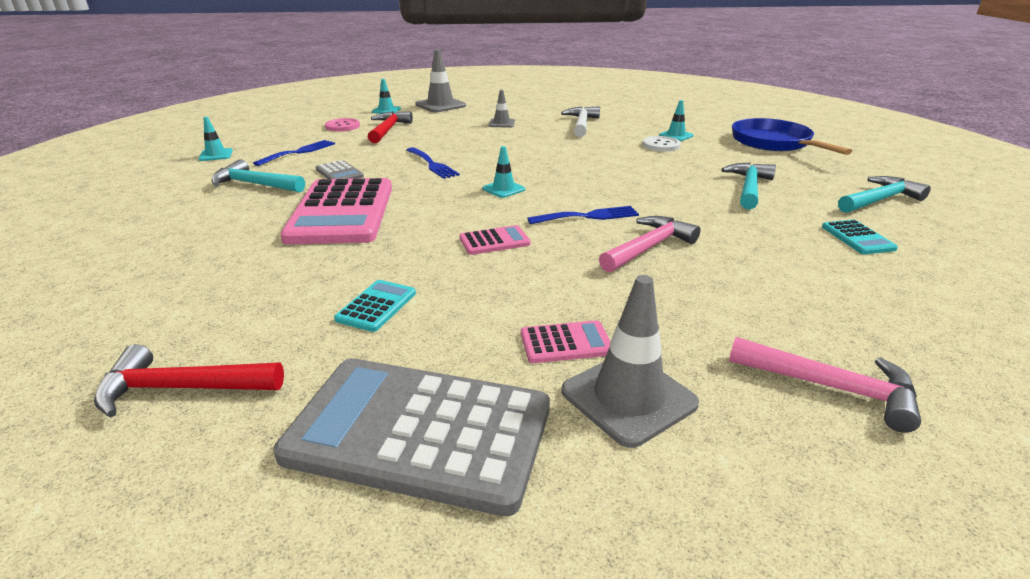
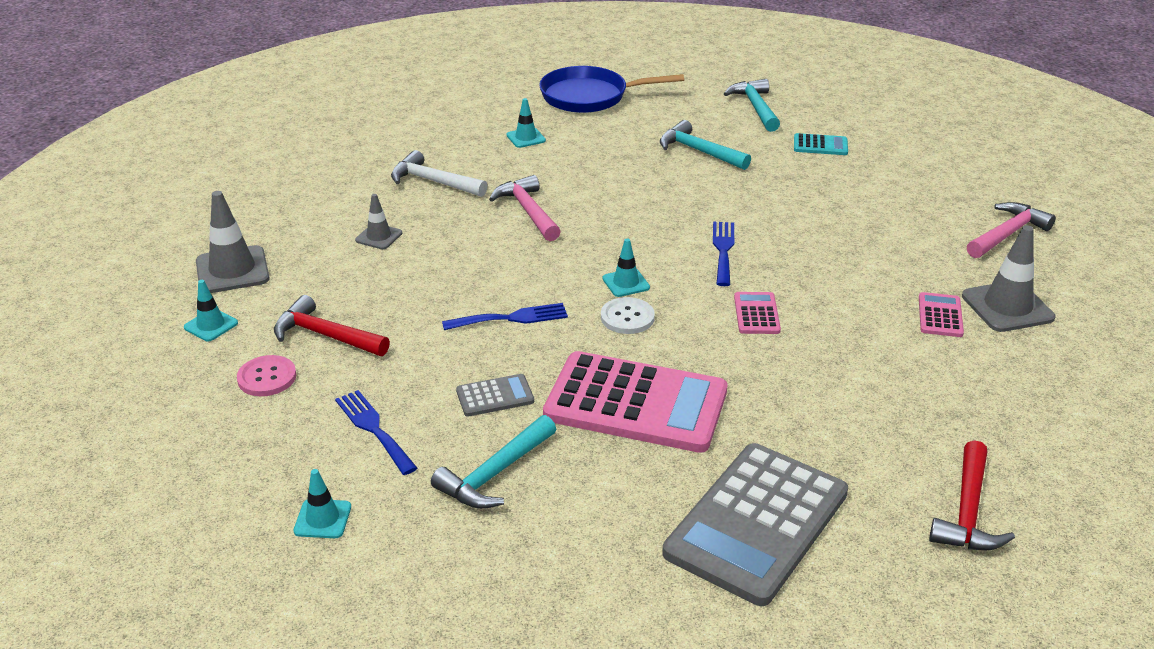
camera: 70 degrees left, 5 degrees up
(376, 306) = (862, 399): turquoise calculator -> none
(419, 432) = (1033, 397): grey calculator -> grey calculator (757, 523)
(648, 248) = (802, 239): pink hammer -> pink hammer (528, 211)
(661, 145) = (551, 156): white button -> white button (627, 317)

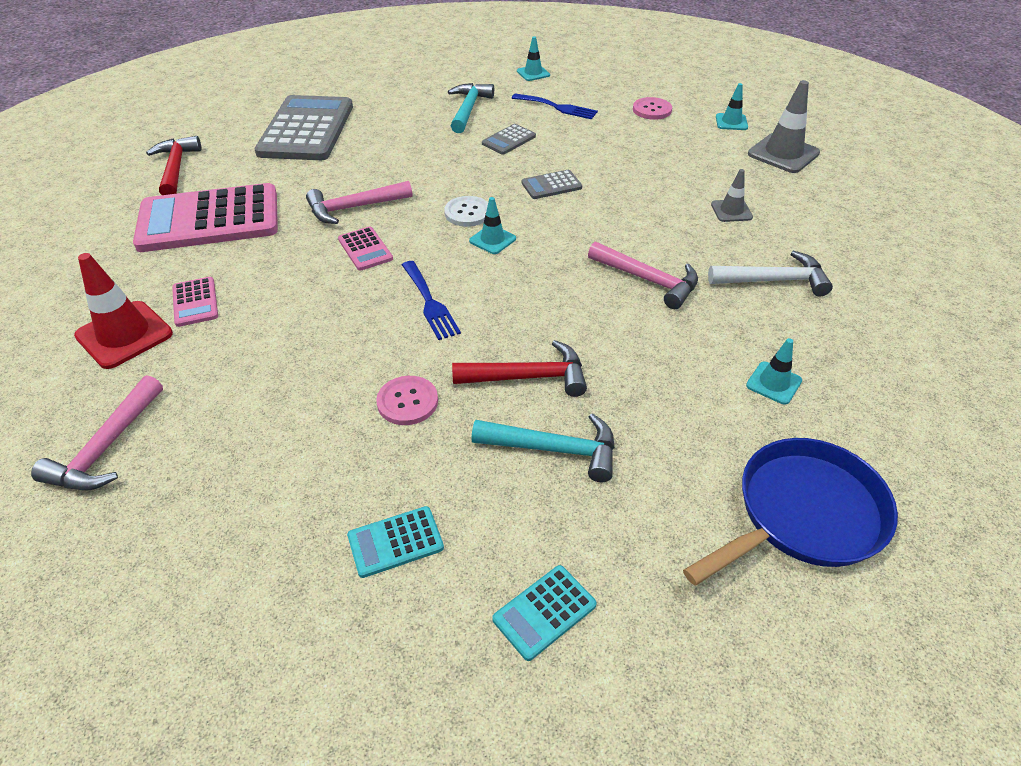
camera: 150 degrees right, 10 degrees up
(326, 335) = (655, 138): red hammer -> red hammer (528, 377)
(511, 318) = (551, 185): blue fork -> grey calculator
(636, 403) = (416, 162): pink calculator -> pink calculator (209, 219)
(745, 364) = (354, 208): none -> pink hammer
(755, 107) = (544, 612): turquoise hammer -> turquoise calculator
(779, 197) = (407, 402): none -> pink button
(1007, 307) = (124, 335): grey traffic cone -> red traffic cone

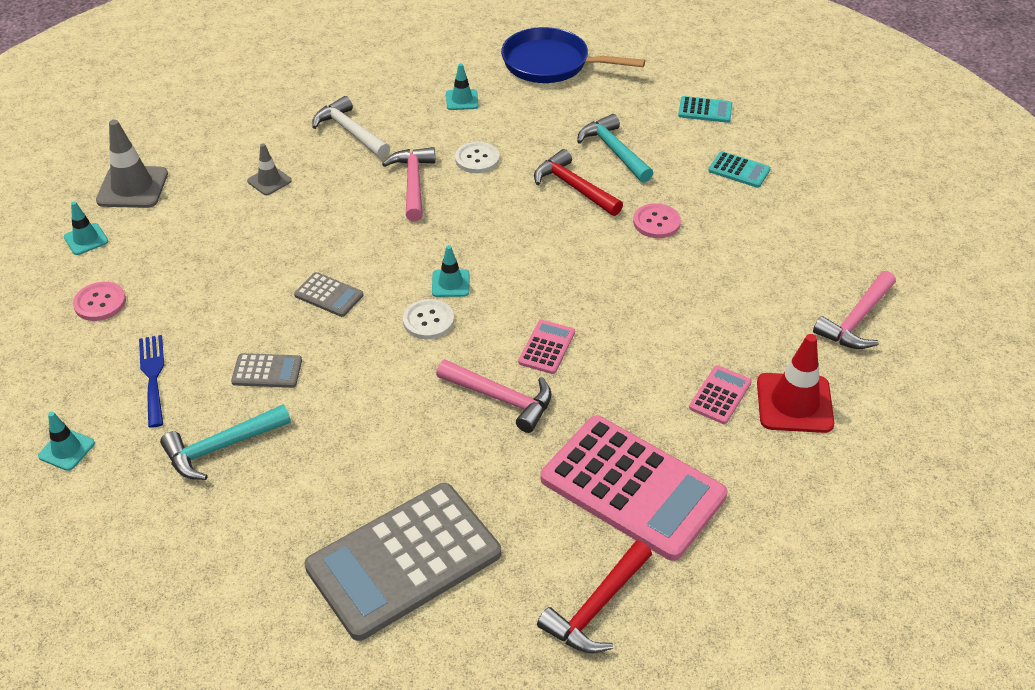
camera: 130 degrees left, 0 degrees up
(107, 447) = (856, 320): pink hammer -> pink hammer turned 150 degrees clockwise
(430, 303) = (562, 269): blue fork -> none
(647, 337) = (477, 159): none -> white button

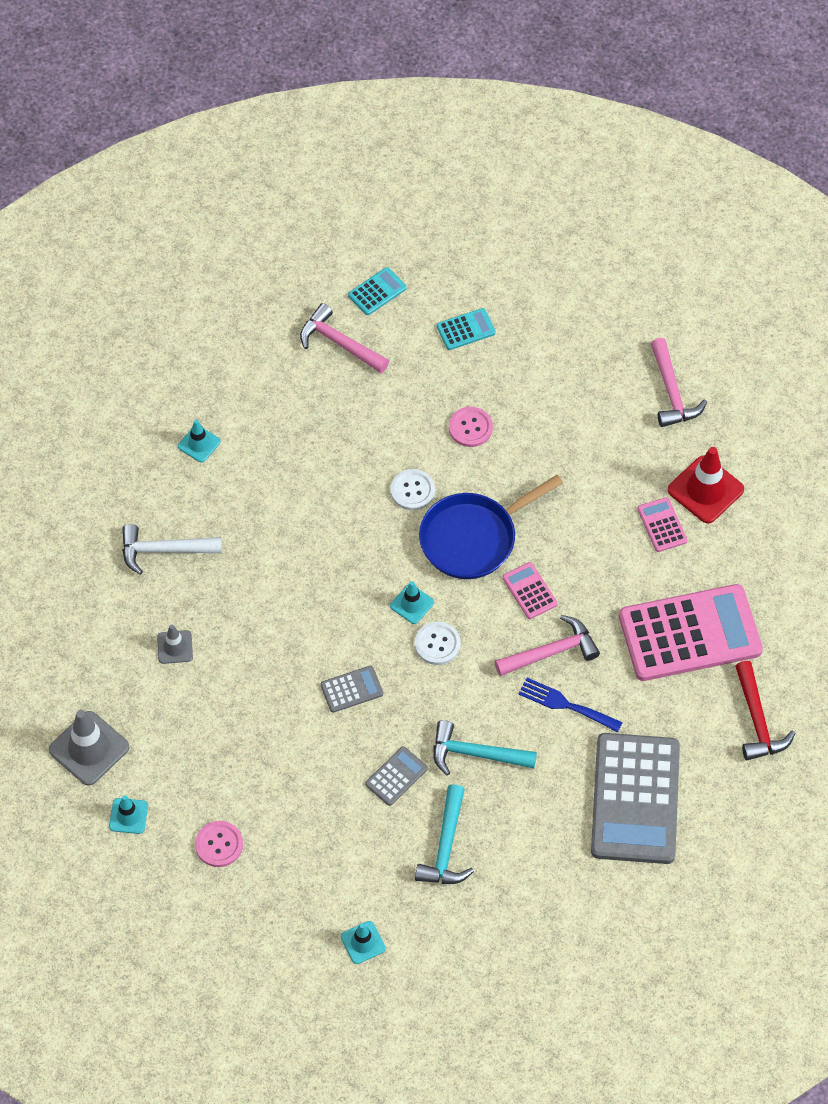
camera: 50 degrees left, 15 degrees up
(153, 376) = (335, 851): blue fork -> blue fork (565, 704)
(413, 183) = (274, 551): pink hammer -> pink hammer (340, 343)
(477, 159) = (286, 487): white button -> white button (412, 490)
(551, 64) = (213, 346): blue pan -> blue pan (473, 538)
(574, 187) = (382, 449): red hammer -> none
(614, 151) = (366, 390): turquoise hammer -> turquoise hammer (476, 754)

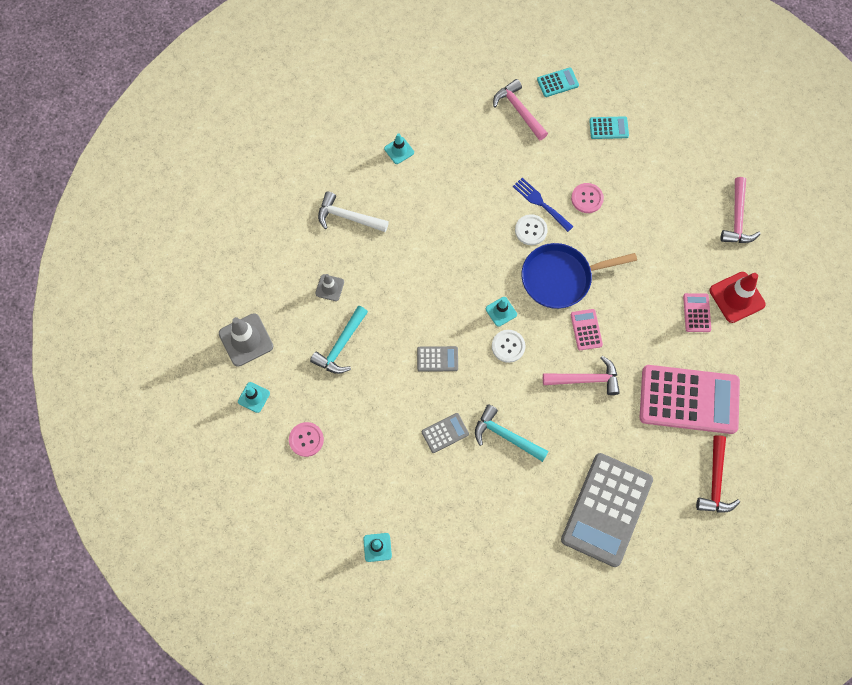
camera: 20 degrees right, 10 degrees up
(446, 846) = (460, 496): turquoise hammer -> turquoise hammer (341, 345)
(565, 704) = (581, 421): blue fork -> blue fork (540, 203)

